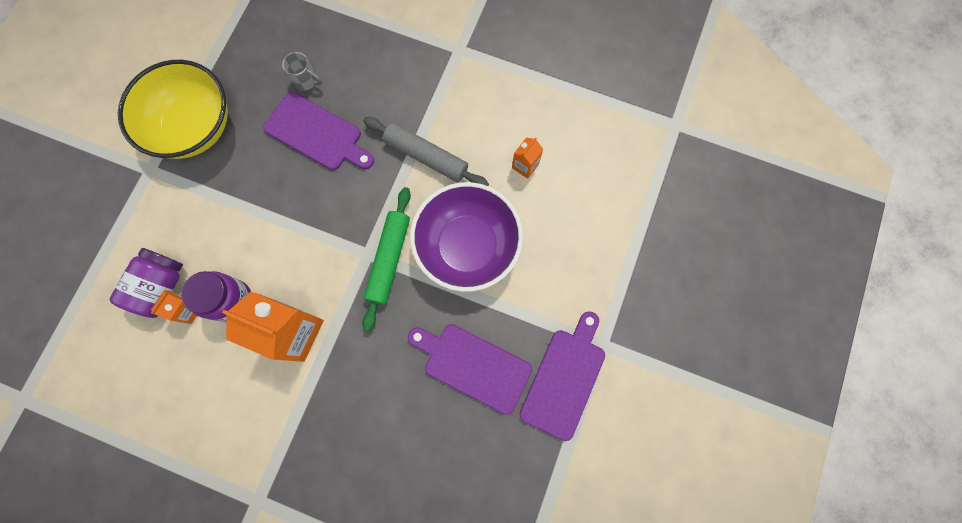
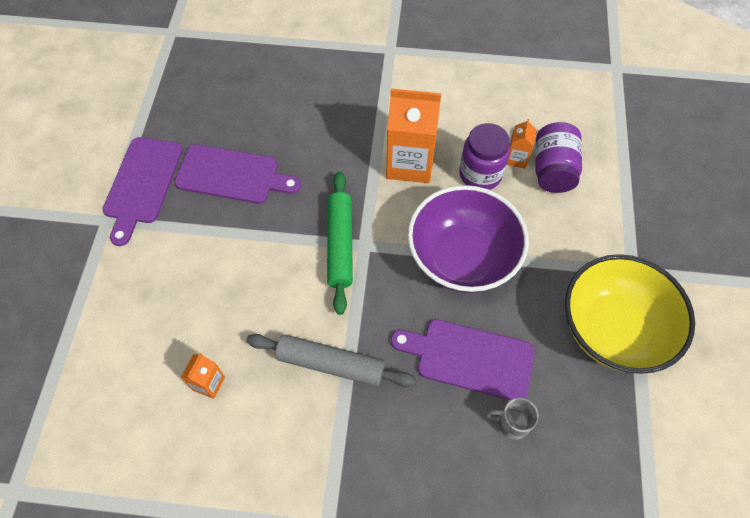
camera: 165 degrees right, 15 degrees down
(467, 246) = (260, 277): purple bowl -> purple bowl (462, 258)

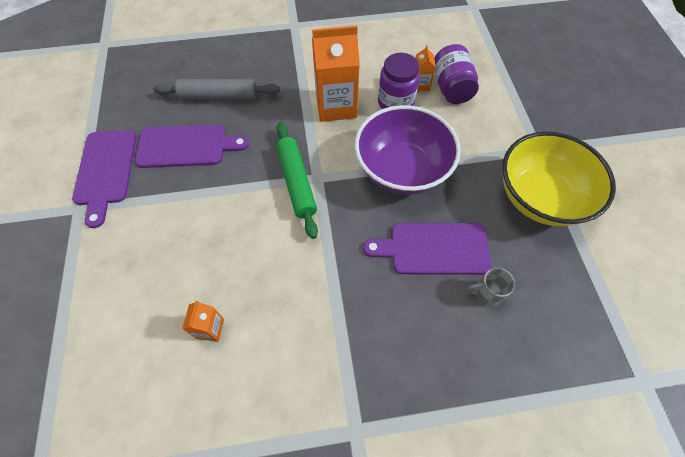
camera: 15 degrees left, 0 degrees up
(330, 364) = (317, 283): grey rolling pin -> grey rolling pin (219, 96)

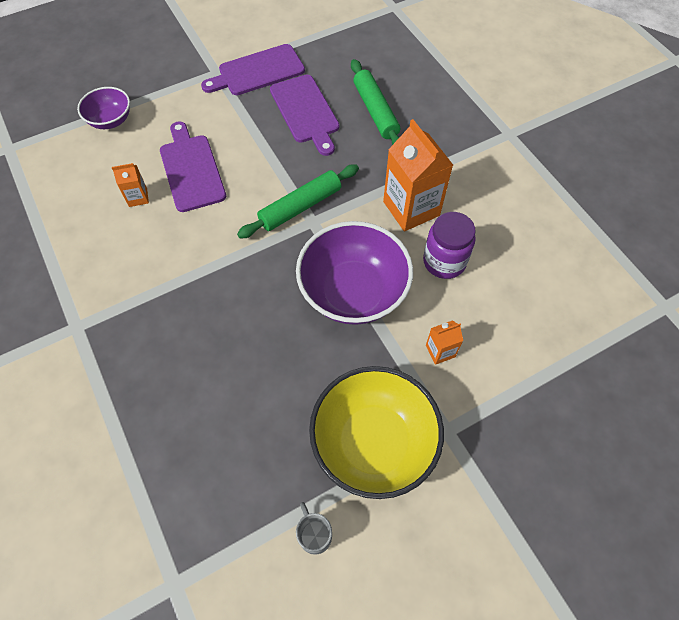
camera: 70 degrees right, 0 degrees up
(75, 337) = (110, 120): none -> purple bowl
(219, 96) = (375, 111): grey rolling pin -> green rolling pin
(420, 85) = (485, 279): orange carton -> orange carton (440, 351)
(434, 248) = (267, 345): purple cutting board -> purple cutting board (191, 169)
(451, 88) = (498, 313): purple jar -> none
(486, 293) = (231, 406): grey mug -> grey mug (314, 534)

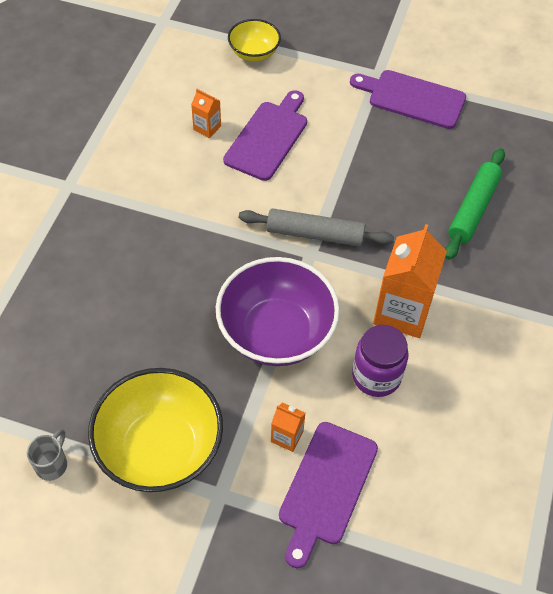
camera: 45 degrees right, 5 degrees down
(110, 120) = (254, 53): purple bowl -> yellow bowl
(300, 207) = (315, 234): green rolling pin -> grey rolling pin
(305, 112) = (411, 162): purple cutting board -> purple cutting board (326, 487)

